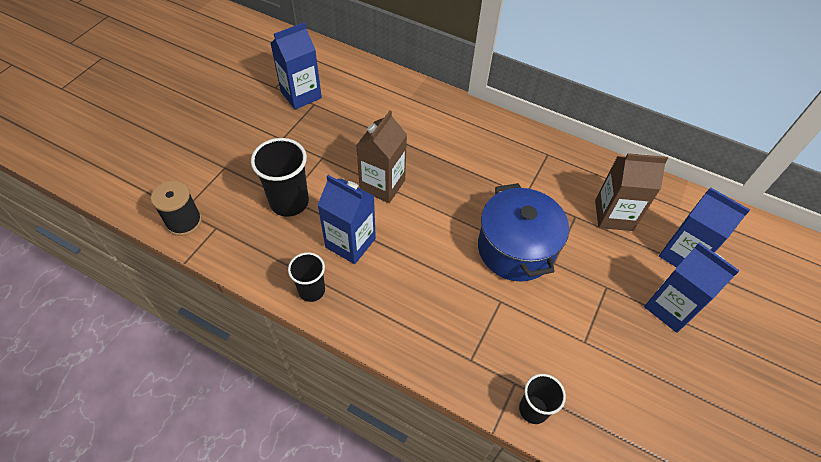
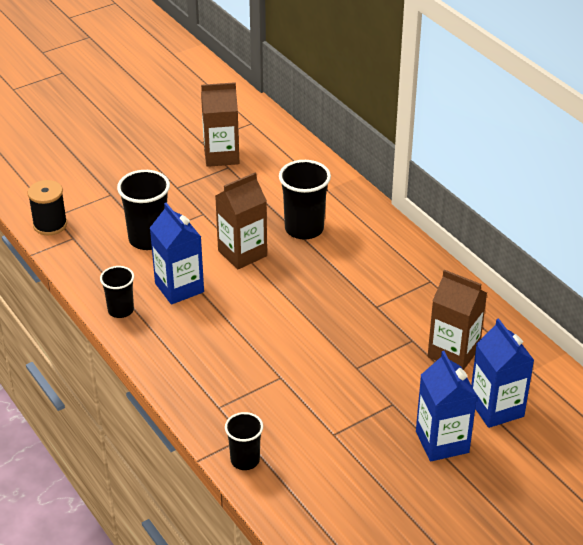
camera: 30 degrees right, 15 degrees down
(301, 95) = (221, 156): blue carton -> brown carton
(417, 141) = (304, 229): none -> black cup
(515, 249) = (329, 344): blue pot -> none

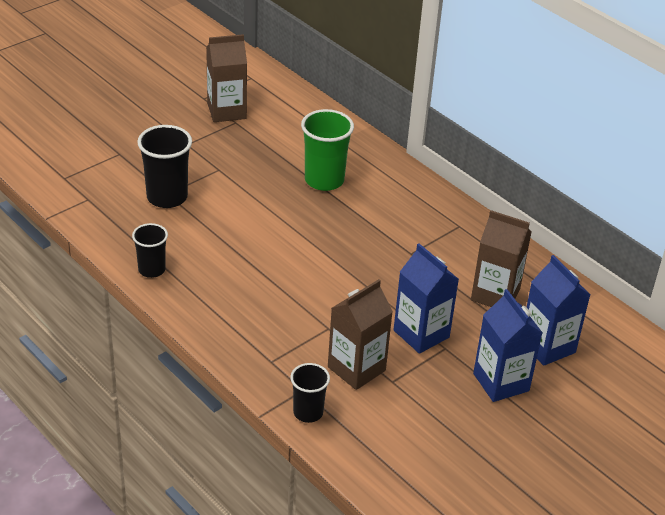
camera: 10 degrees left, 0 degrees up
(50, 225) = (61, 187): black spool -> none
(179, 288) = (208, 244): blue carton -> blue carton (421, 334)
(242, 253) = (266, 207): brown carton -> brown carton (356, 369)
(304, 229) = (324, 180): black cup -> green cup

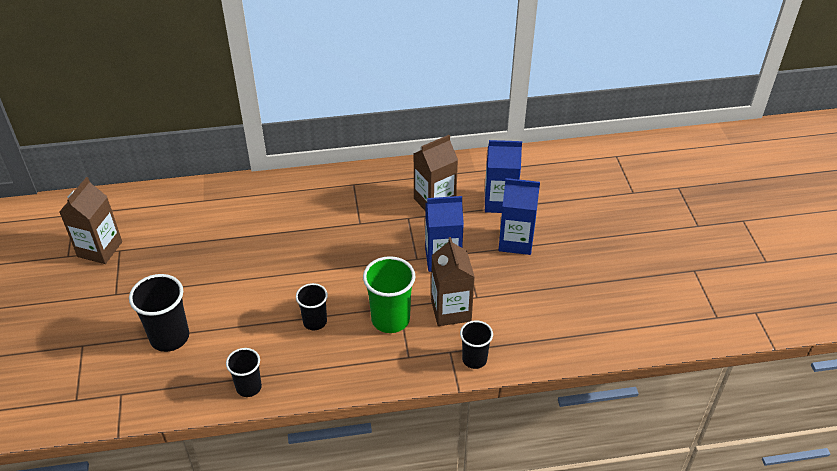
camera: 55 degrees left, 5 degrees up
(259, 278) = (315, 322): none -> black cup
(324, 180) = (240, 231): green cup -> green cup (390, 319)

